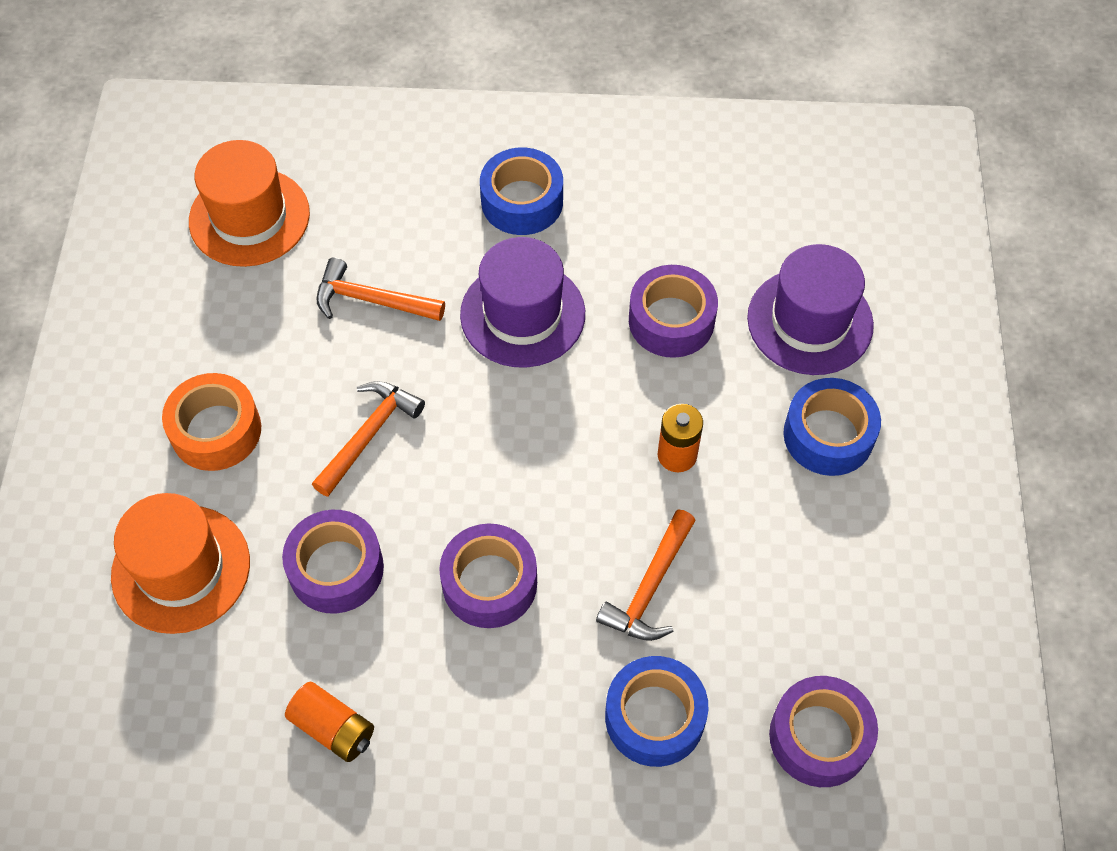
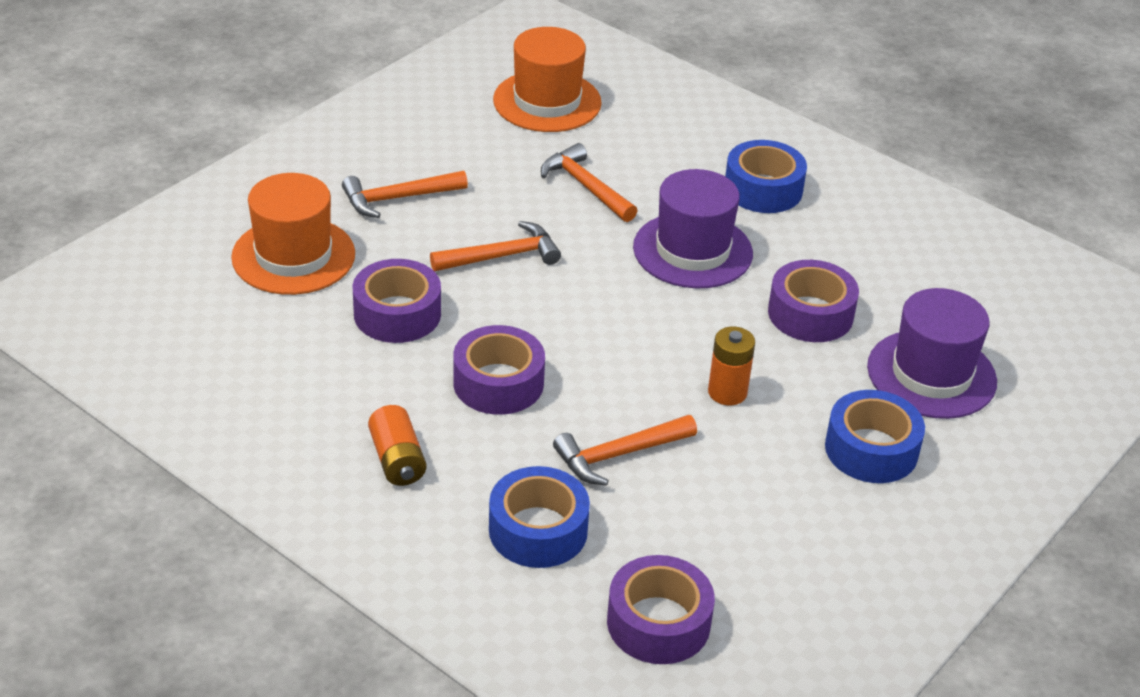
camera: 35 degrees right, 20 degrees down
(216, 430) = (398, 198): orange tape -> orange hammer
(333, 728) = (298, 396): orange battery -> orange battery (397, 460)

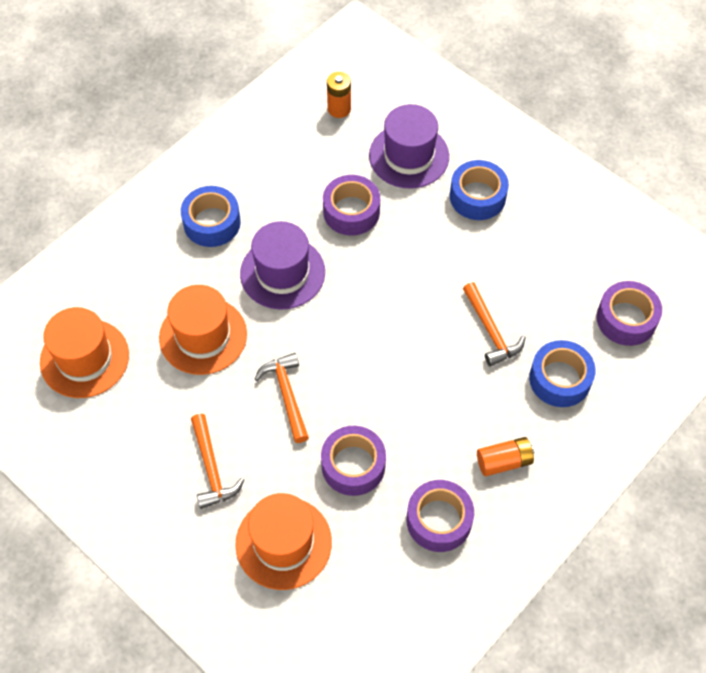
camera: 85 degrees left, 20 degrees up
(498, 383) = (425, 399): purple tape -> purple tape (439, 520)
(586, 187) = (203, 336): orange hammer -> orange hat
(727, 392) = (429, 266): orange battery -> orange battery (339, 109)

